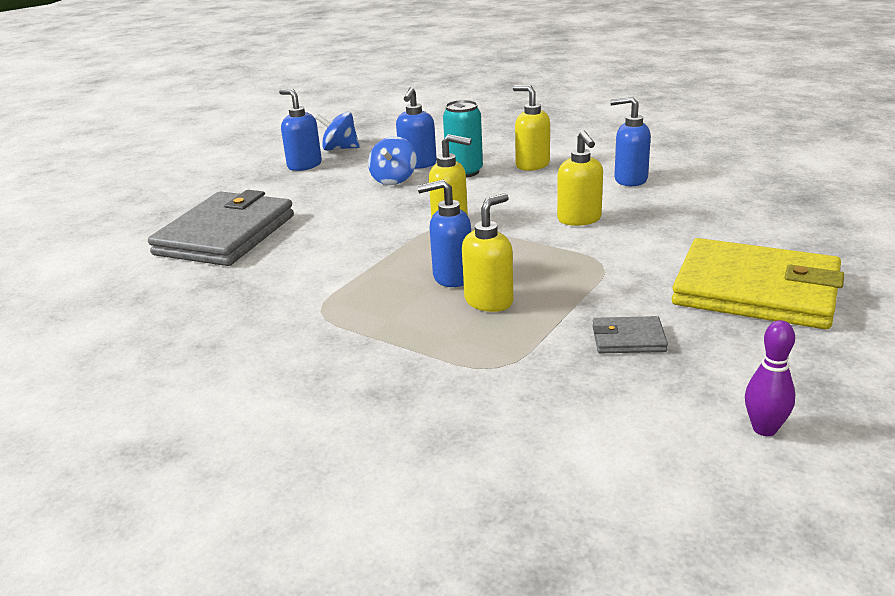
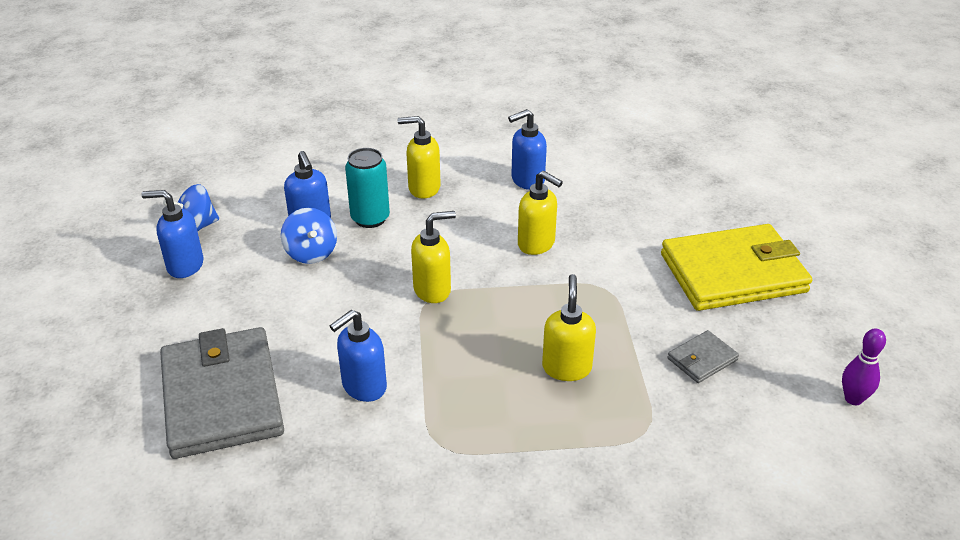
camera: 40 degrees left, 10 degrees up
(452, 277) = (507, 354): blue soap dispenser -> blue soap dispenser (363, 387)

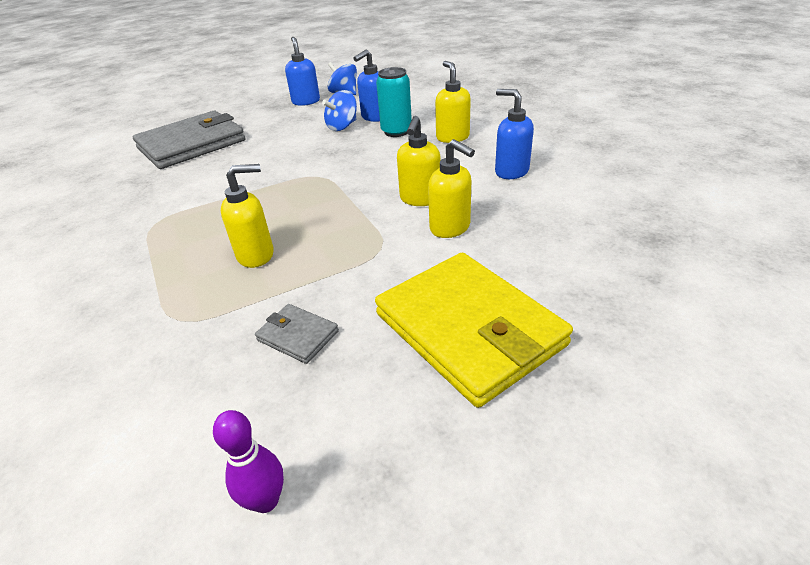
camera: 70 degrees right, 0 degrees up
(363, 387) = (210, 180): blue soap dispenser -> none
(433, 290) = (327, 174): yellow soap dispenser -> yellow soap dispenser (450, 228)

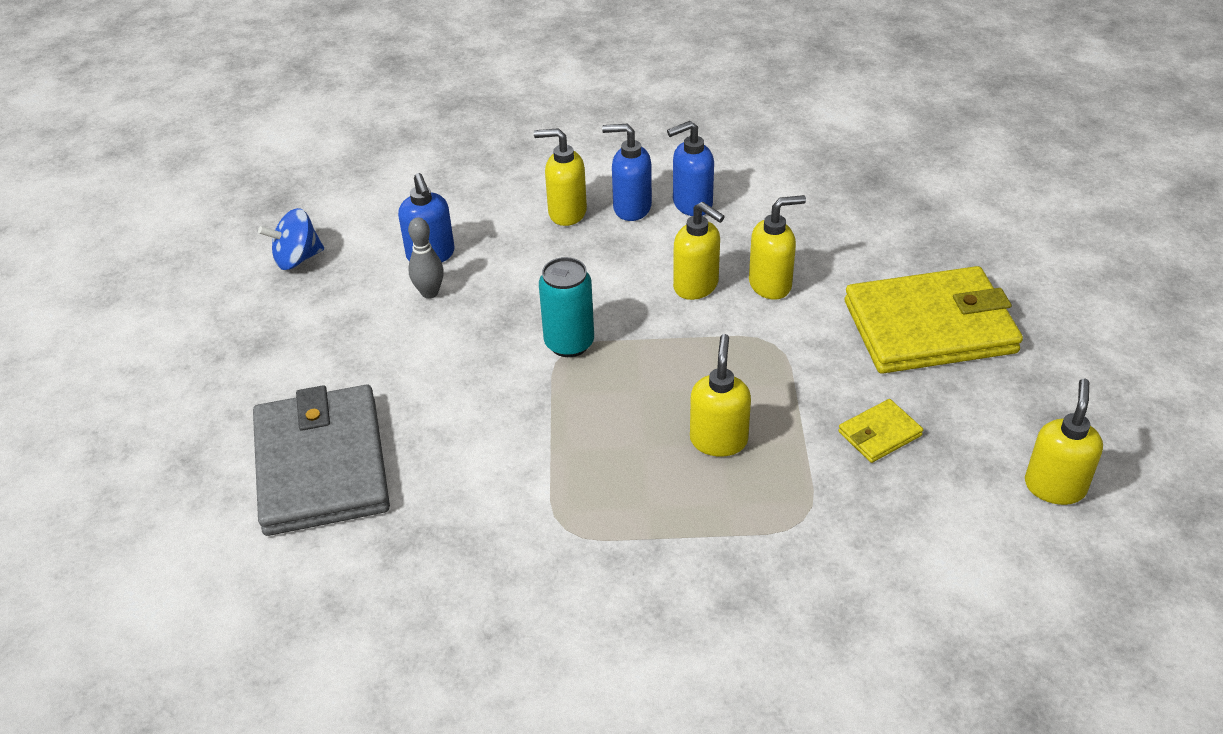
camera: 65 degrees left, 5 degrees up
(266, 500) = (1054, 486): purple bowling pin -> yellow soap dispenser
(297, 335) = (879, 434): grey wallet -> yellow wallet
(306, 101) = (283, 306): blue soap dispenser -> blue soap dispenser (631, 208)
(342, 126) = (429, 293): blue spinning top -> grey bowling pin
(396, 132) = (501, 250): turquoise can -> turquoise can (569, 343)

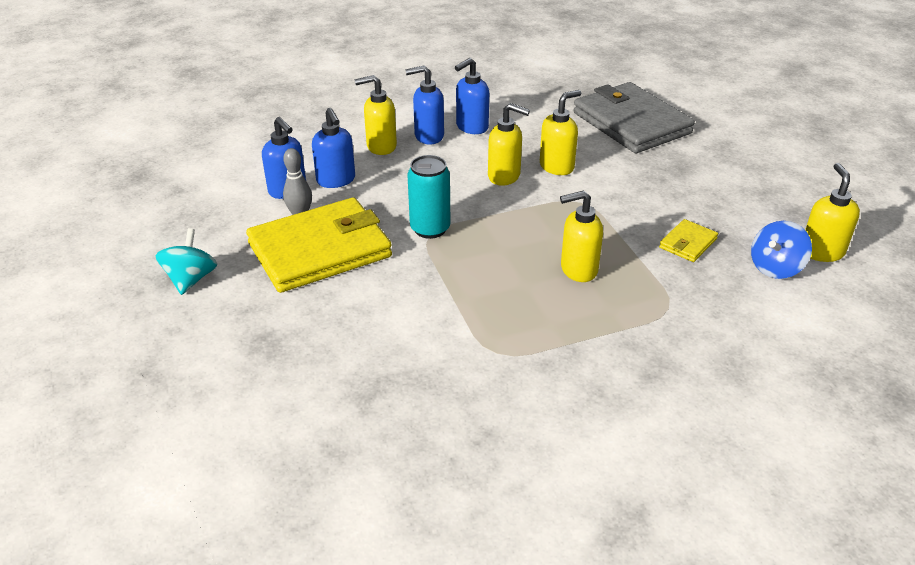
camera: 20 degrees left, 5 degrees down
(277, 353) = (191, 279): none -> turquoise spinning top
(297, 259) = (175, 211): blue spinning top -> blue spinning top (775, 268)
(322, 465) = (271, 351): grey wallet -> grey wallet (631, 123)
(492, 252) = (336, 180): none -> blue soap dispenser
(718, 440) = (578, 270): yellow soap dispenser -> yellow soap dispenser turned 90 degrees counterclockwise
(930, 327) = (681, 173): yellow wallet -> yellow wallet (320, 250)

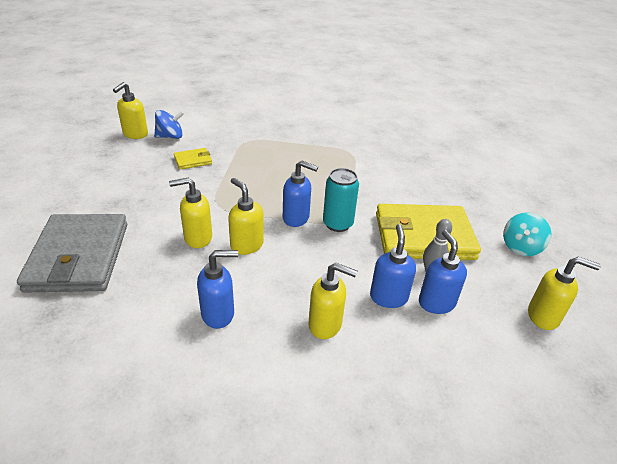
camera: 155 degrees left, 0 degrees up
(428, 136) = (270, 319): blue soap dispenser -> blue soap dispenser (296, 218)
(578, 270) = (270, 169): yellow soap dispenser -> yellow soap dispenser (543, 316)

